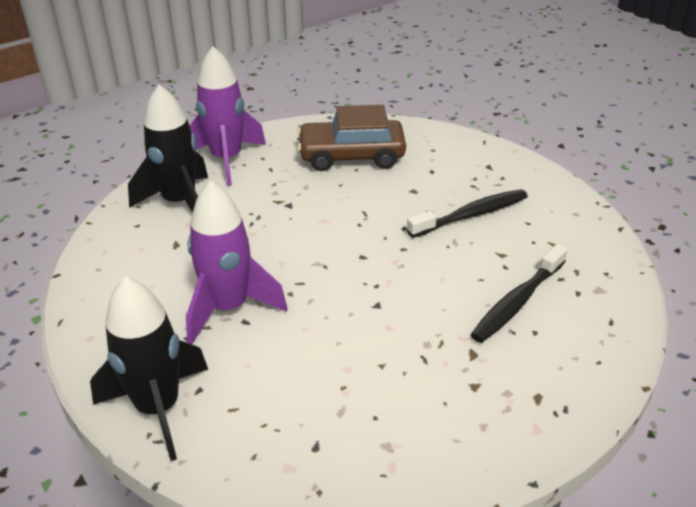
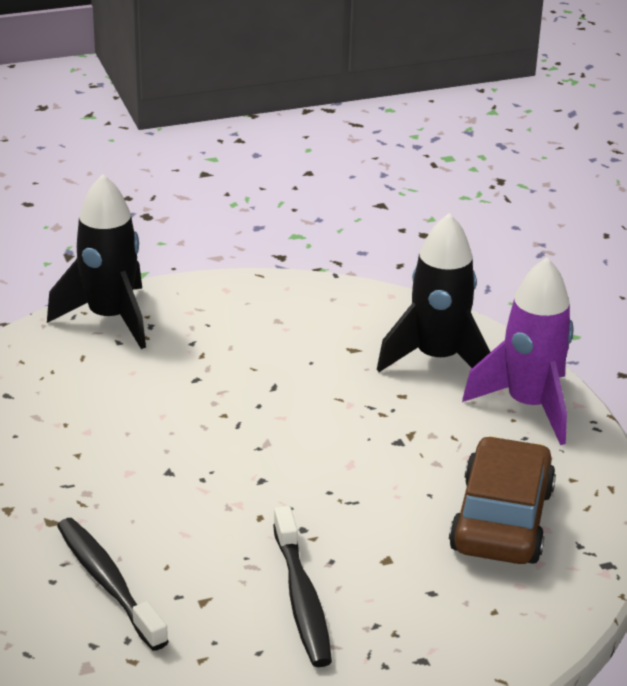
camera: 105 degrees right, 5 degrees down
(228, 308) = (222, 371): purple rocket -> none

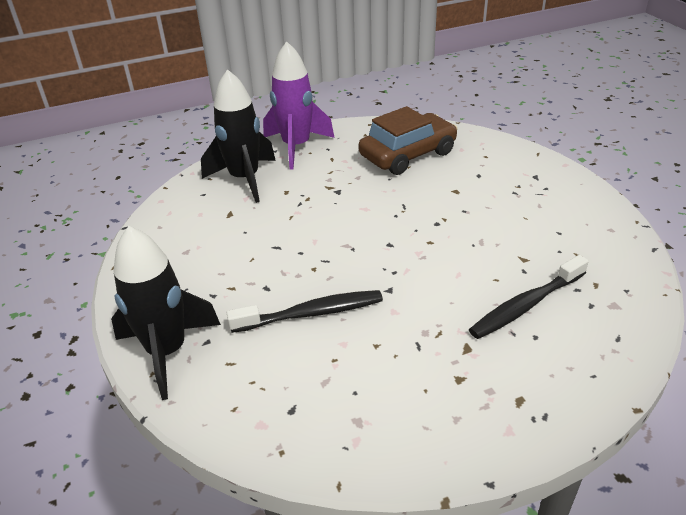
camera: 90 degrees left, 5 degrees up
(302, 599) = (505, 219): black toothbrush -> black toothbrush (312, 313)
(501, 520) = (407, 154): brown car -> brown car turned 135 degrees clockwise

